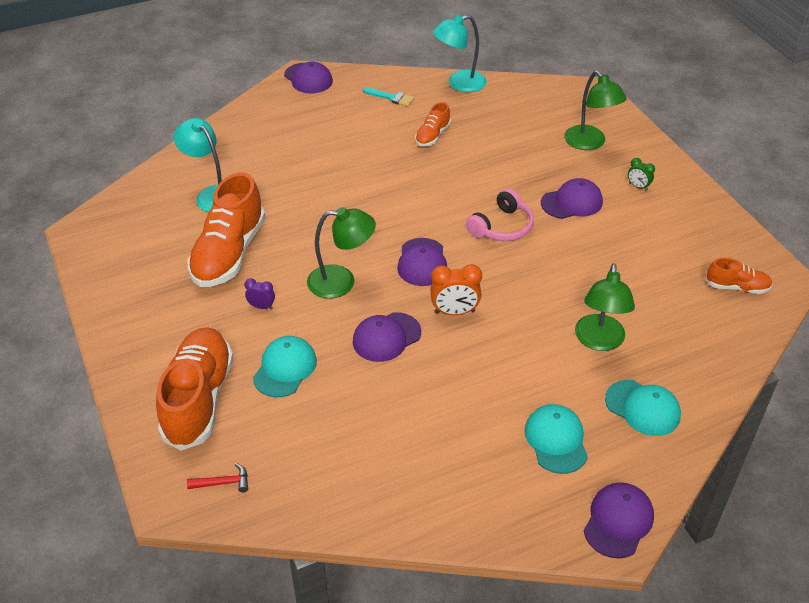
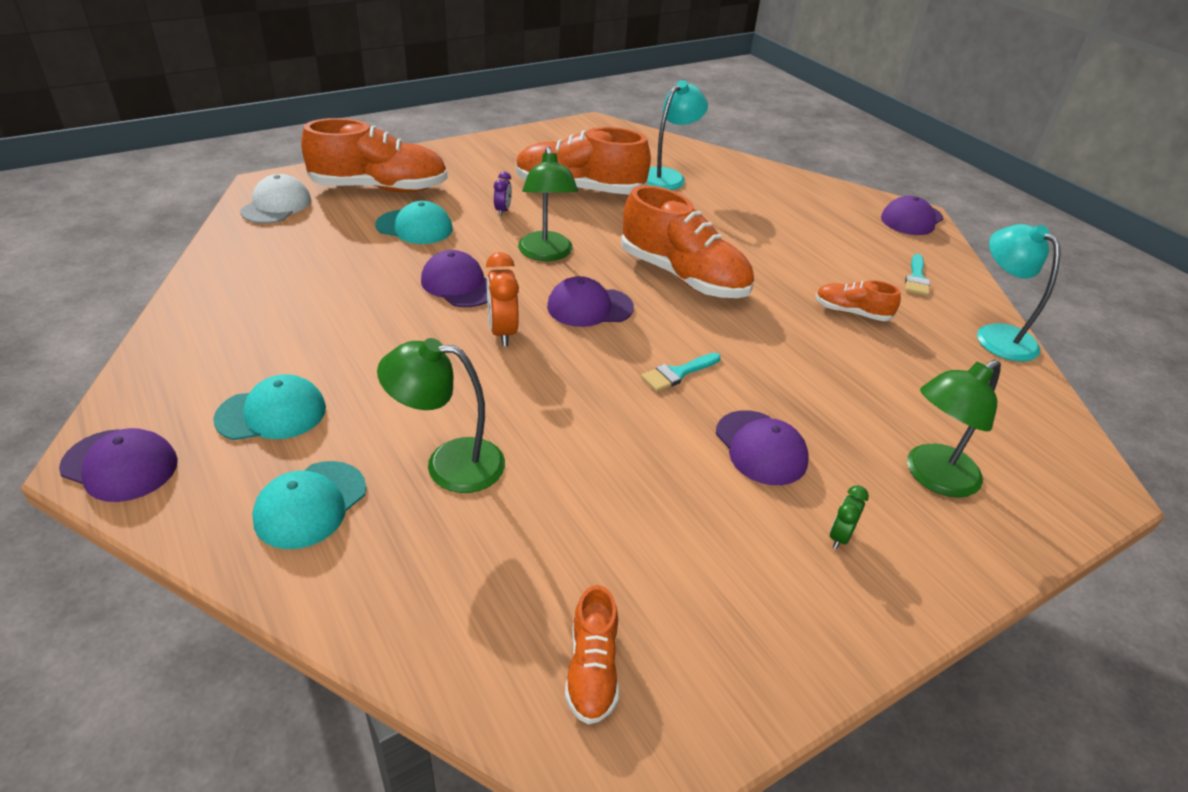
camera: 80 degrees right, 5 degrees down
(223, 483) = (276, 205): red hammer -> white cap
(382, 208) = (683, 276): none -> orange shoe
(502, 227) = (677, 373): pink headphones -> turquoise brush

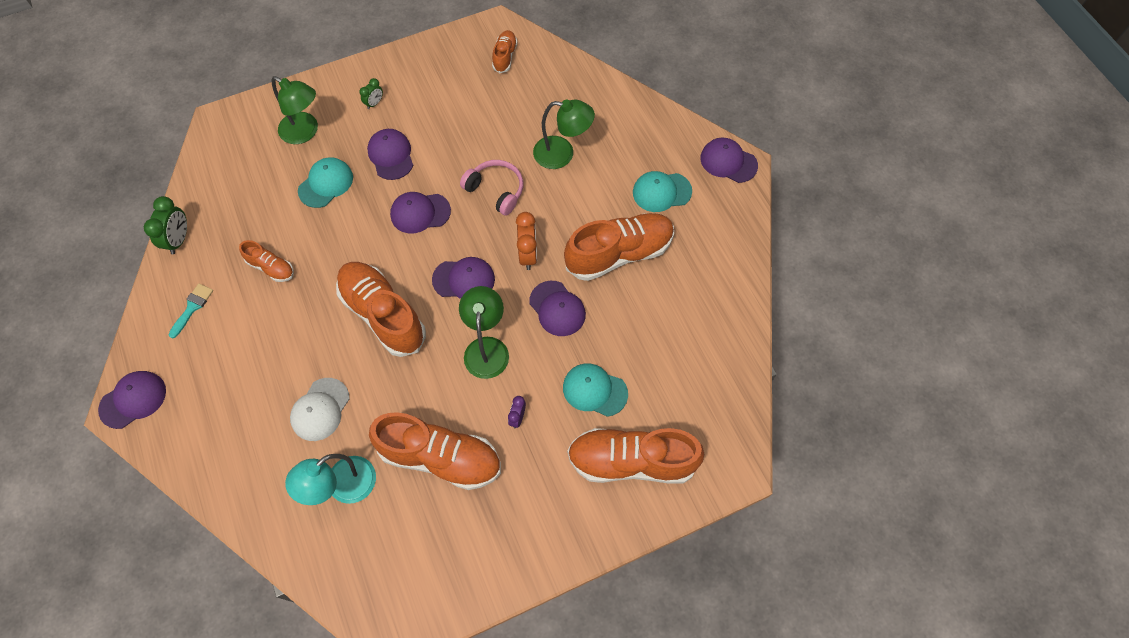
camera: 170 degrees left, 25 degrees up
(276, 205) = (718, 429): white cap -> white cap (320, 409)
(310, 504) = (628, 134): turquoise cap -> turquoise cap (326, 184)
(363, 337) = (619, 254): none -> orange shoe
(564, 405) = (496, 190): none -> pink headphones
(677, 373) = (420, 213): turquoise brush -> purple cap
(933, 477) = (305, 132): green lamp -> green lamp turned 60 degrees clockwise
(996, 335) = (179, 239): turquoise lamp -> green clock

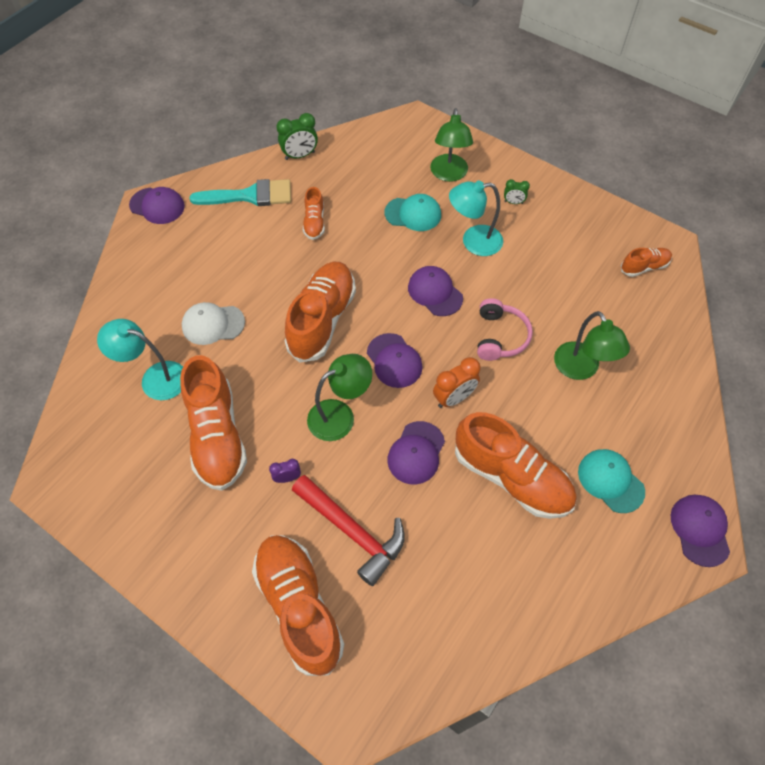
camera: 60 degrees right, 5 degrees down
(192, 307) = (250, 196): turquoise brush -> turquoise brush, size x1.87
(391, 155) = (473, 241): purple cap -> turquoise lamp
(594, 390) = (353, 532): turquoise cap -> red hammer

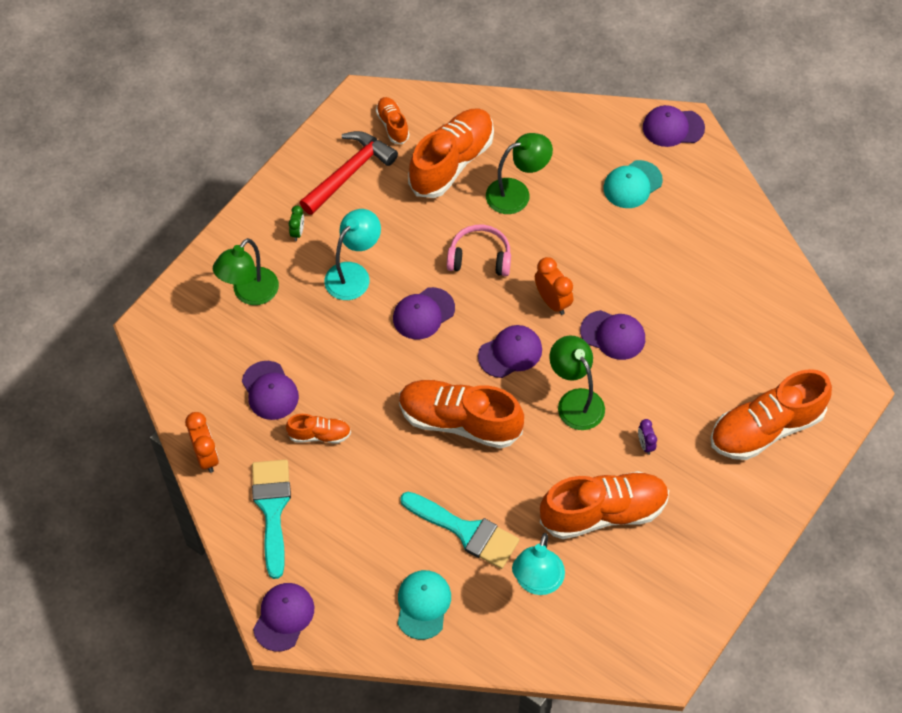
camera: 90 degrees left, 0 degrees up
(213, 324) = (466, 531): white cap -> turquoise brush
(300, 155) = (206, 456): green clock -> orange clock
(353, 532) = (695, 387): red hammer -> red hammer (350, 172)
(357, 190) = (270, 390): none -> purple cap
(413, 214) = (310, 332): turquoise cap -> turquoise cap (423, 605)
(449, 174) = (250, 294): green lamp -> green lamp turned 120 degrees clockwise
(473, 241) = (353, 274): turquoise lamp -> turquoise lamp turned 135 degrees counterclockwise
(511, 477) = (633, 259): orange shoe -> orange shoe (452, 162)

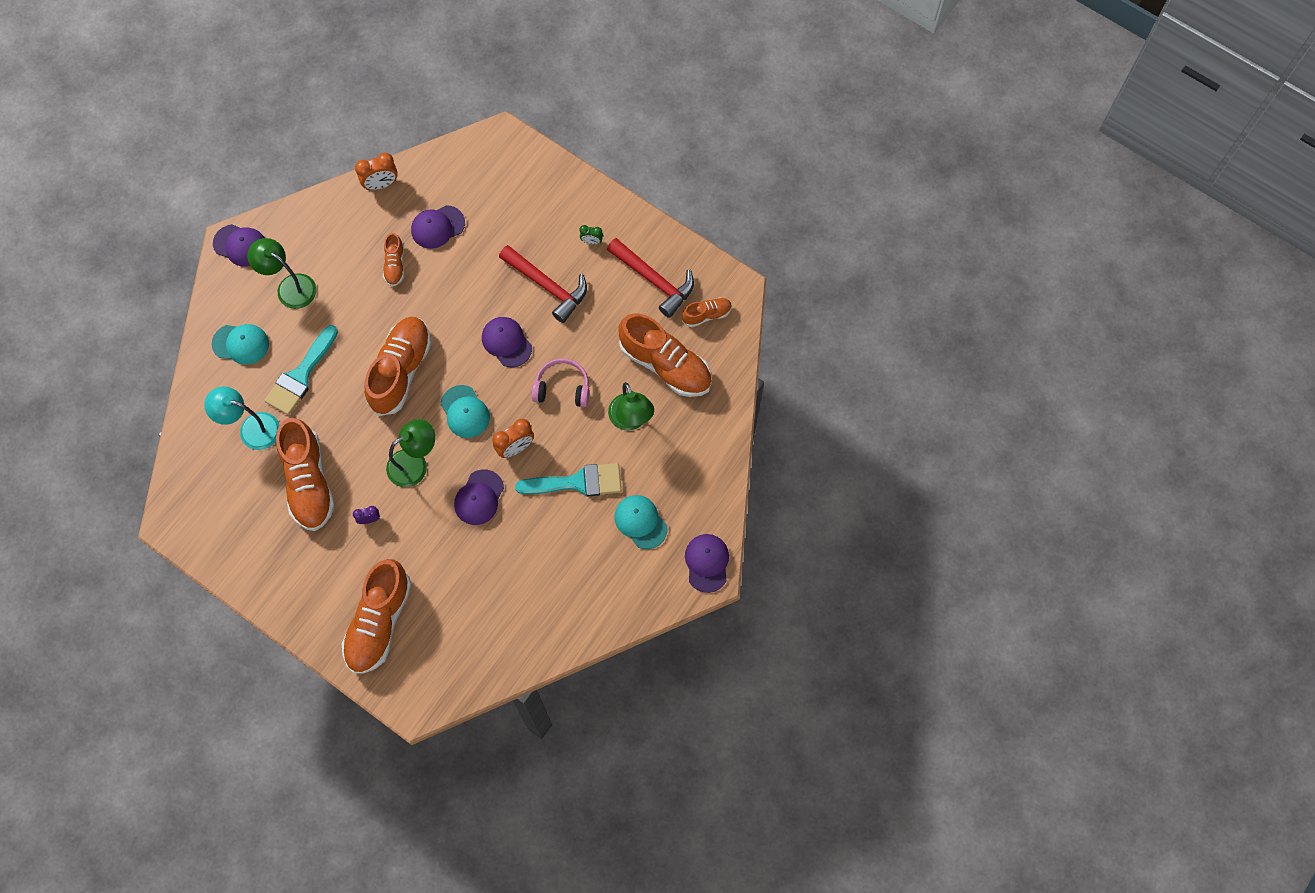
camera: 90 degrees right, 10 degrees up
(250, 294) = (530, 207): green lamp -> green lamp (290, 287)
(272, 509) = (331, 233): turquoise brush -> turquoise brush (577, 482)
(353, 274) = (548, 286): turquoise lamp -> red hammer
(479, 258) = (562, 388): pink headphones -> pink headphones turned 90 degrees counterclockwise
(510, 353) = (465, 412): purple cap -> turquoise cap
(765, 428) = (379, 622): orange shoe -> orange shoe turned 135 degrees counterclockwise

